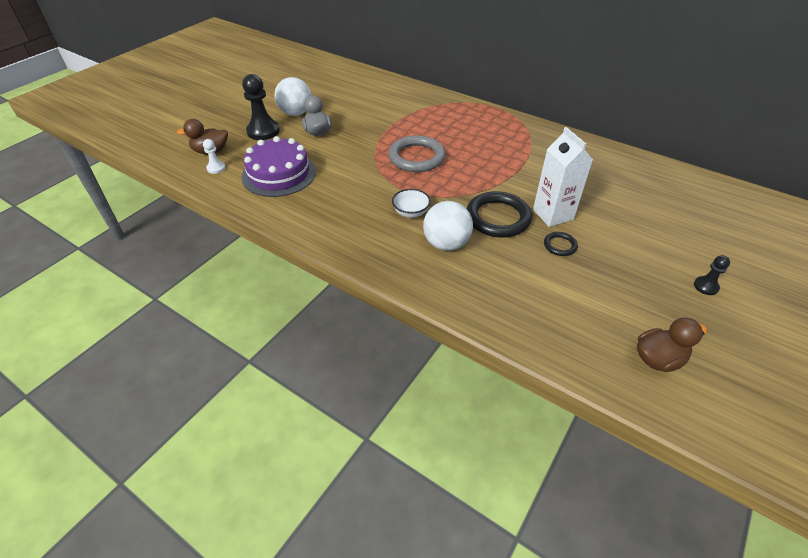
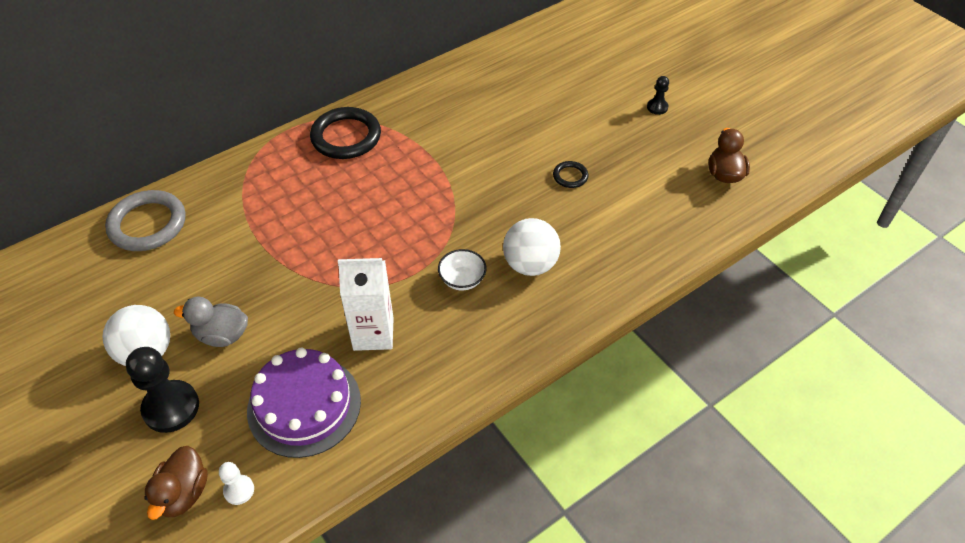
camera: 70 degrees left, 5 degrees up
(416, 157) = (355, 241): grey ring -> grey ring (147, 224)
(498, 218) = (507, 207): black ring -> black ring (346, 137)
(553, 214) = (522, 162): white carton -> white carton (373, 333)

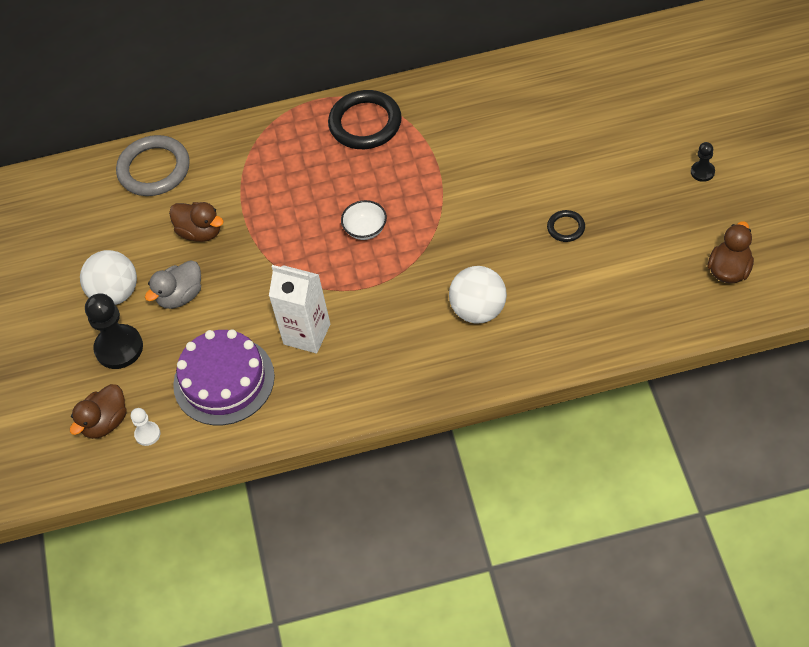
camera: 30 degrees right, 5 degrees up
(220, 269) = (200, 232): none -> brown duck
(222, 335) = (180, 296): grey duck -> grey duck turned 75 degrees counterclockwise
(462, 280) = (408, 306): white bowl -> white bowl (365, 229)

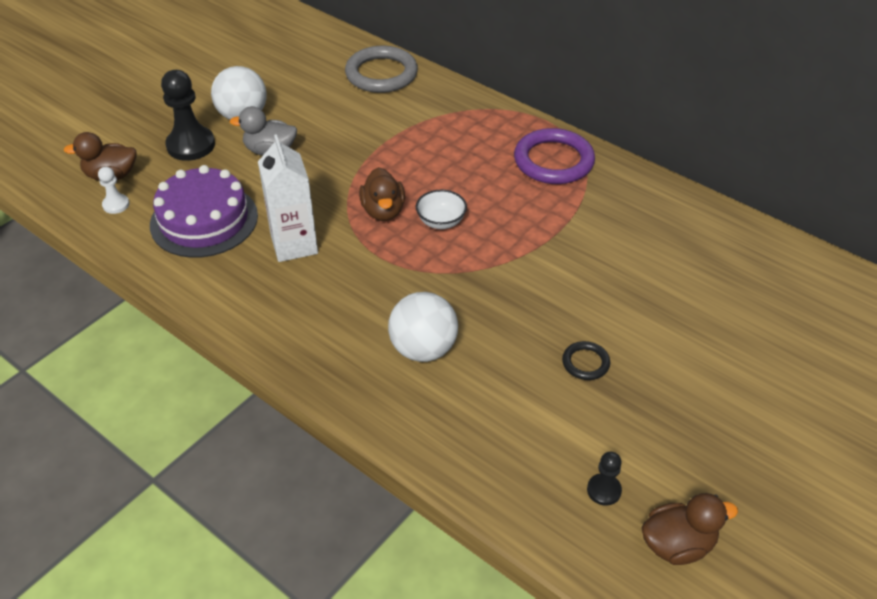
camera: 45 degrees right, 10 degrees down
(200, 232) = (344, 128): brown duck -> brown duck (383, 211)
(365, 123) = (553, 161): black ring -> purple ring
(702, 172) = (779, 442): black pawn -> black pawn (604, 490)

